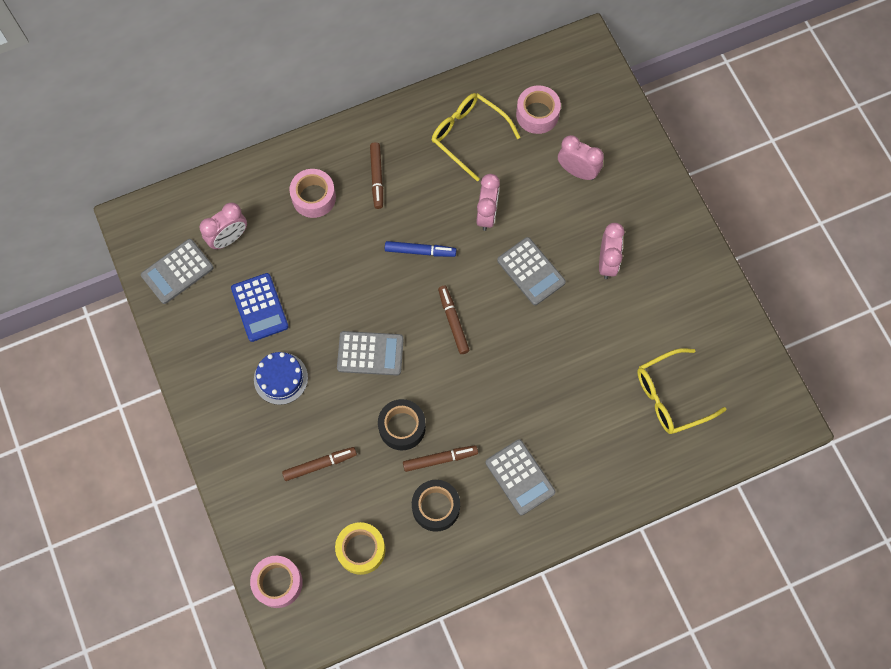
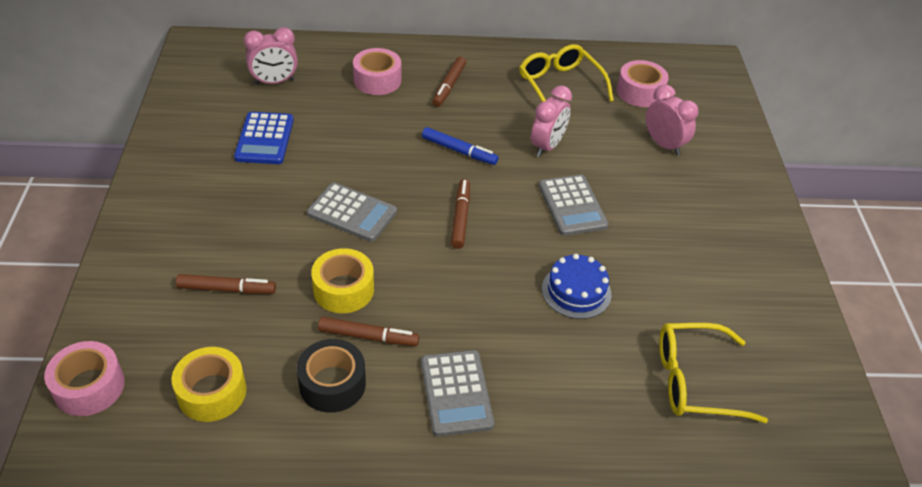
camera: 20 degrees right, 25 degrees down
(177, 271) = (207, 88): grey calculator -> none
(280, 378) = (242, 200): blue cake -> blue cake (576, 291)
(402, 427) = (343, 289): black tape -> yellow tape
(607, 262) = (665, 227): pink clock -> none

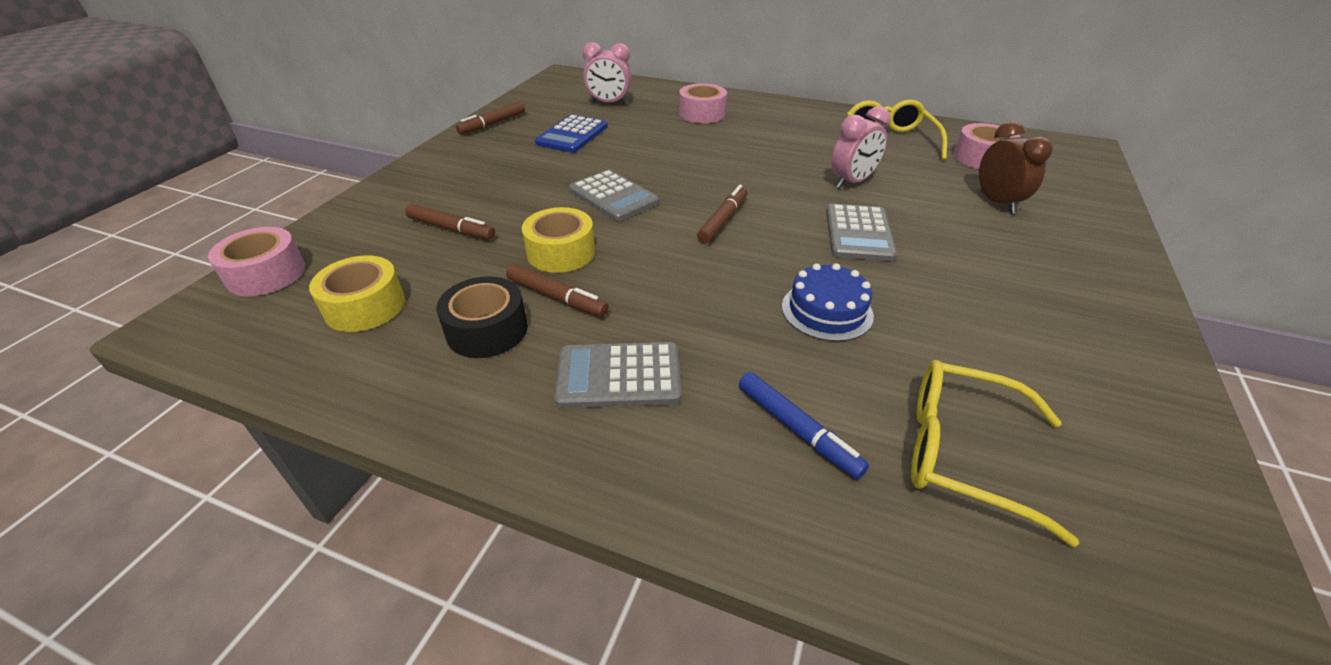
camera: 25 degrees right, 5 degrees down
(449, 86) = (769, 126): brown marker -> brown marker (493, 124)
(456, 393) = (618, 376): grey calculator -> grey calculator turned 75 degrees clockwise
(459, 151) = (752, 171): blue marker -> blue marker (797, 430)
(664, 145) = (997, 202): pink clock -> brown clock

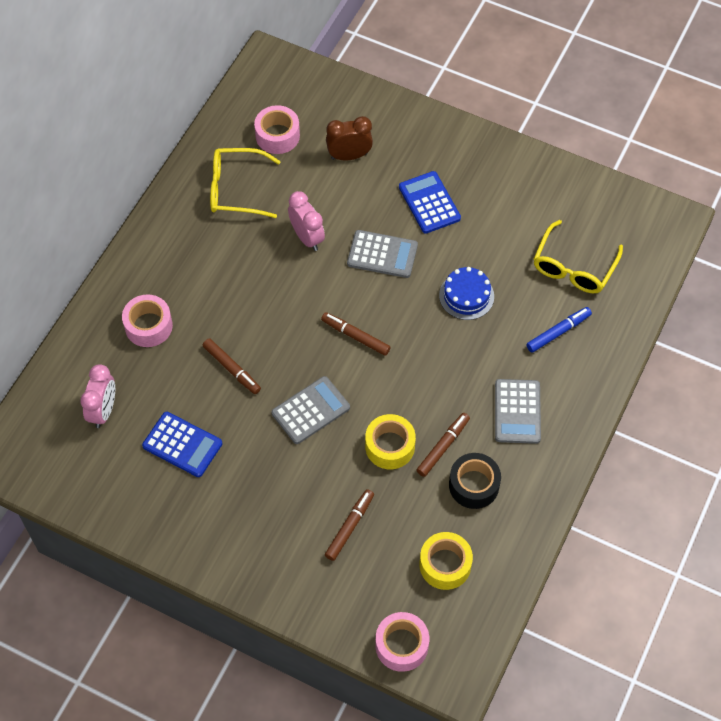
camera: 85 degrees left, 20 degrees up
(493, 124) = (141, 522): brown marker -> brown marker (232, 369)
(974, 268) = (429, 203): none -> blue calculator

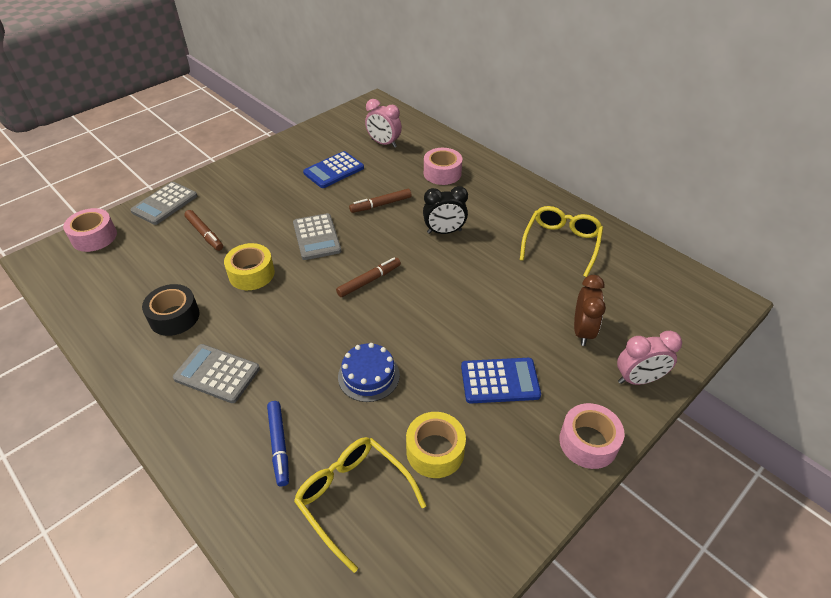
camera: 110 degrees right, 15 degrees down
(256, 294) = (444, 232): none -> black clock
(277, 136) = (620, 284): pink tape -> pink tape (588, 442)
(307, 237) = (490, 276): pink clock -> pink clock (638, 379)
(382, 254) = (449, 323): grey calculator -> grey calculator (165, 204)
(443, 447) = (225, 307): brown marker -> none
(445, 565) = (127, 278): yellow tape -> yellow tape (435, 451)

